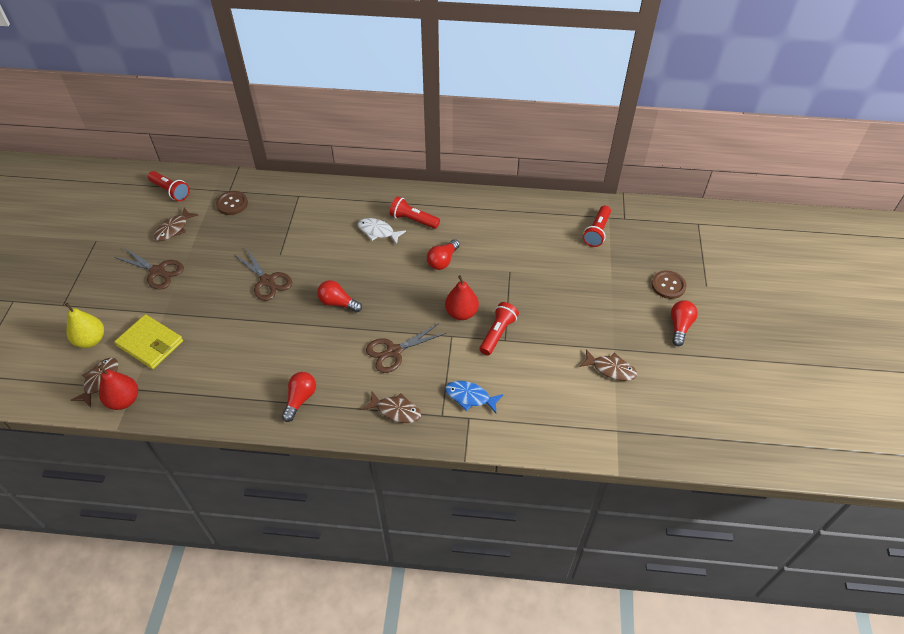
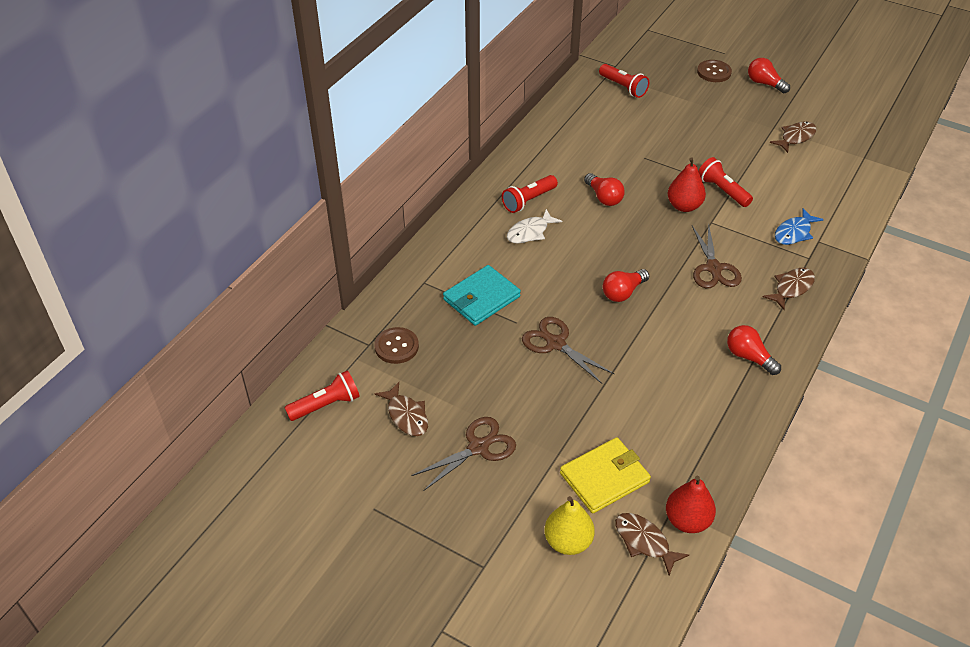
camera: 65 degrees left, 5 degrees down
(267, 281) = (555, 344): brown scissors -> brown scissors turned 120 degrees counterclockwise
(296, 229) = (481, 298): none -> turquoise wallet

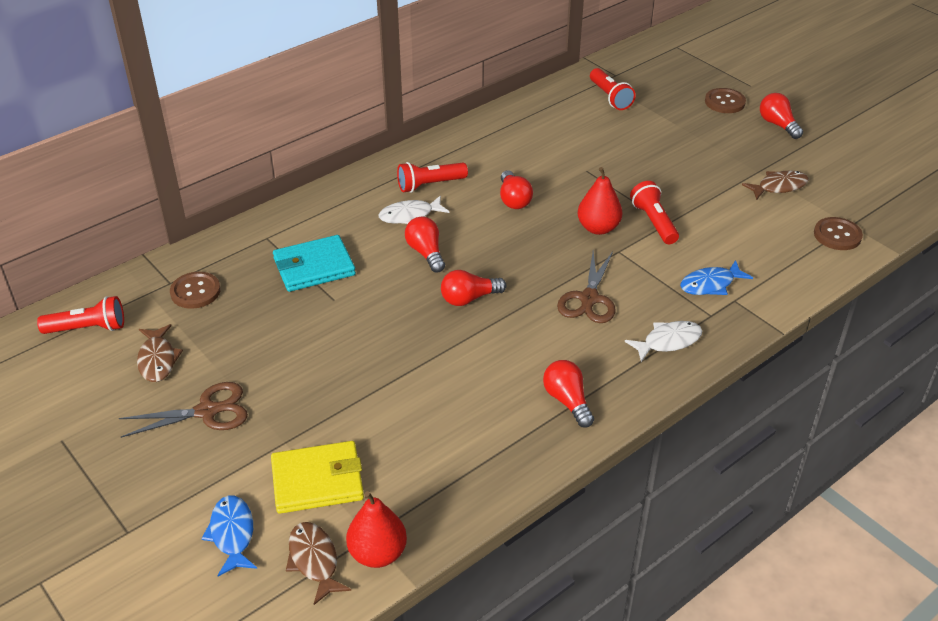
camera: 20 degrees right, 5 degrees down
(555, 344) = (360, 331): brown scissors -> none
(564, 262) = (426, 253): none -> red light bulb
(568, 541) = (232, 534): yellow pear -> blue fish
(791, 288) = (668, 341): brown fish -> white fish
(859, 168) = (837, 235): none -> brown button

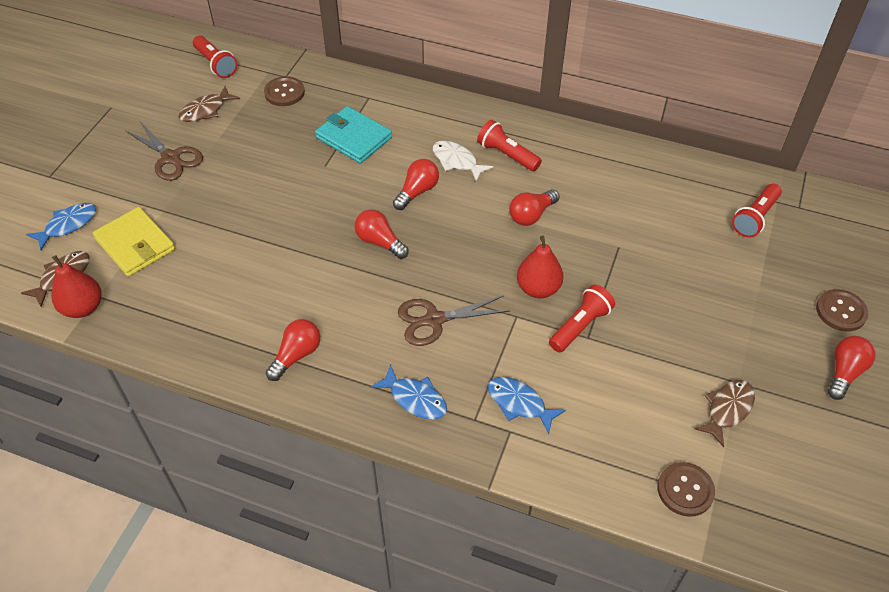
camera: 60 degrees right, 10 degrees up
(668, 341) = (415, 399): white fish -> blue fish
(779, 187) = (727, 410): brown fish -> brown fish turned 90 degrees counterclockwise

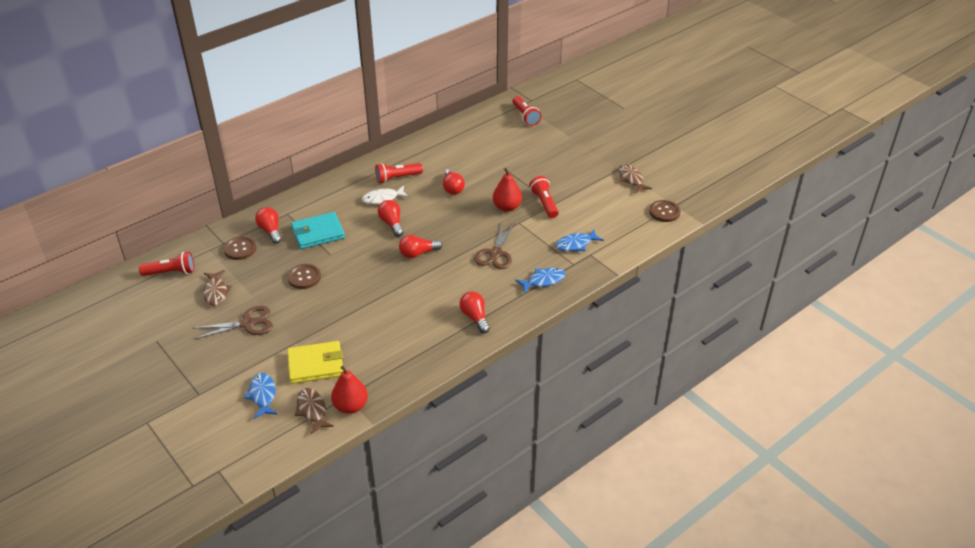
camera: 60 degrees left, 10 degrees down
(841, 311) = (604, 120): brown button -> brown button (304, 277)
(844, 372) = (637, 136): red light bulb -> red light bulb (270, 231)

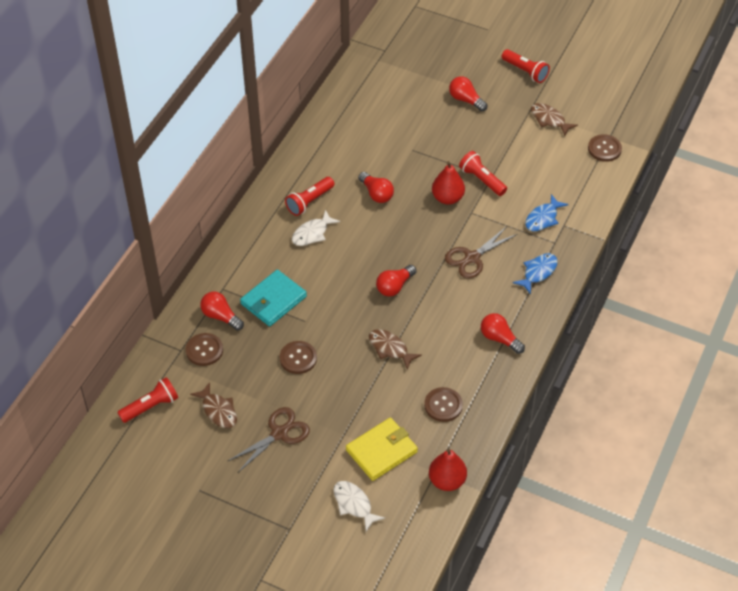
camera: 25 degrees left, 10 degrees up
(263, 395) = (354, 504): blue fish -> white fish
(312, 410) = (413, 500): brown fish -> brown fish (390, 348)
(391, 349) = (443, 405): none -> brown button
(392, 224) = (343, 261): red light bulb -> red light bulb (466, 100)
(496, 253) = (472, 258): brown scissors -> brown scissors turned 60 degrees clockwise
(525, 116) = (392, 74): red flashlight -> red flashlight (525, 71)

